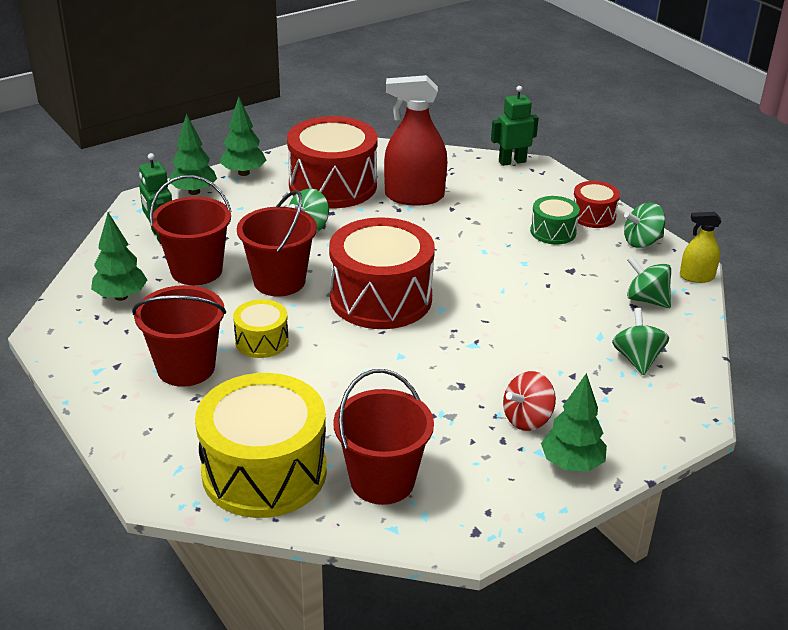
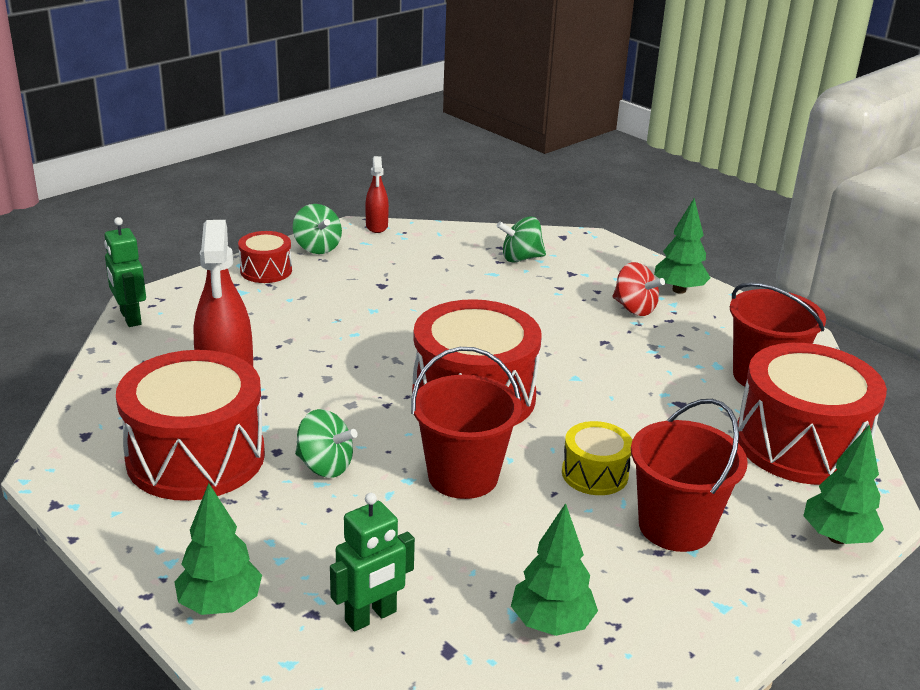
camera: 100 degrees left, 5 degrees down
(196, 270) = (459, 557): red bucket -> none
(244, 173) = (151, 555): green tree -> green tree (837, 537)
(264, 471) = (800, 444): yellow drum -> red drum
(553, 232) = (304, 293): green drum -> none
(646, 300) = (424, 250): green spinning top -> none
(696, 277) = (377, 226): yellow spray bottle -> red spray bottle

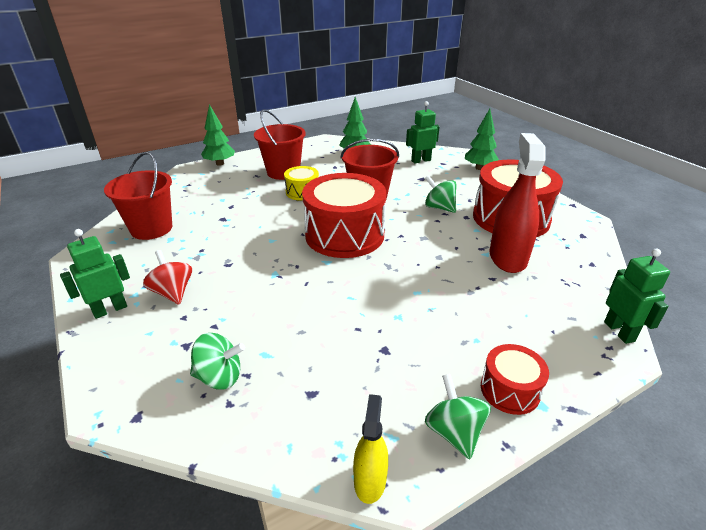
camera: 165 degrees left, 5 degrees up
(377, 226) = (370, 480): red spray bottle -> yellow spray bottle
(679, 290) = (110, 309): green tree -> green robot
(800, 444) = (184, 194): red drum -> none

